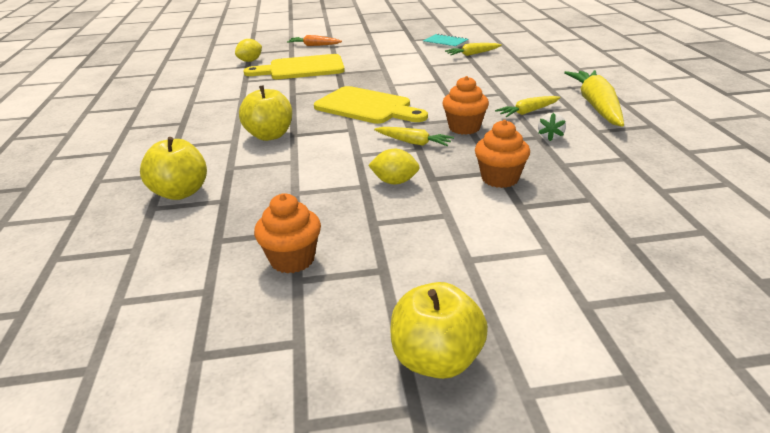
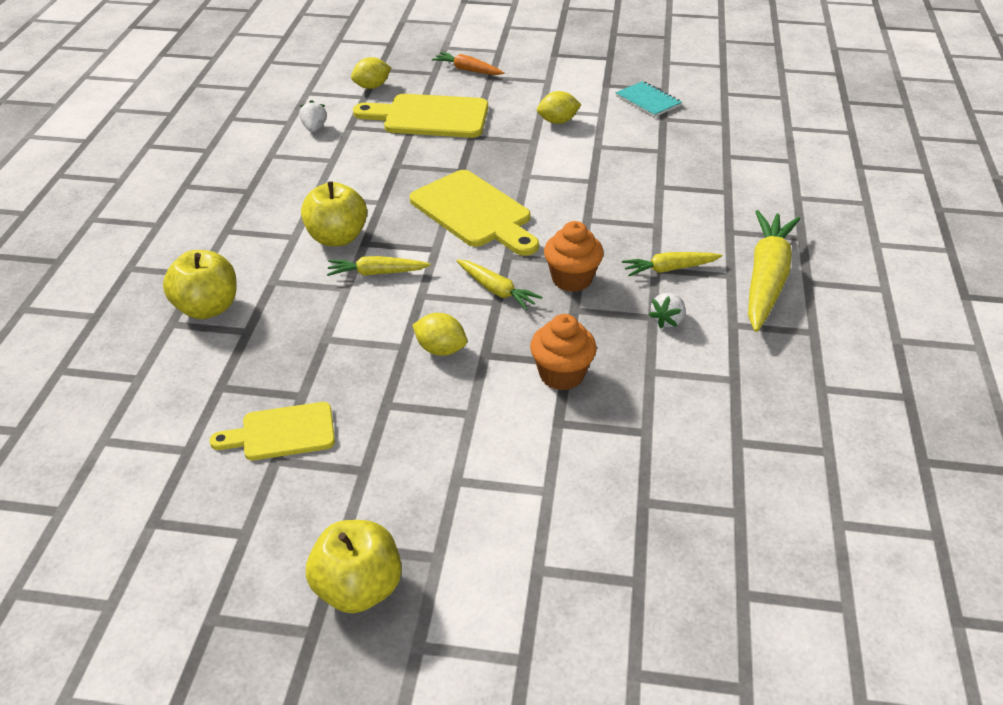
camera: 15 degrees right, 10 degrees up
(218, 85) = (314, 128): none -> white strawberry
(292, 259) = (282, 433): orange cupcake -> yellow cutting board
(393, 58) = (557, 121): none -> yellow lemon
(472, 54) = (670, 135): yellow carrot -> yellow carrot (376, 273)

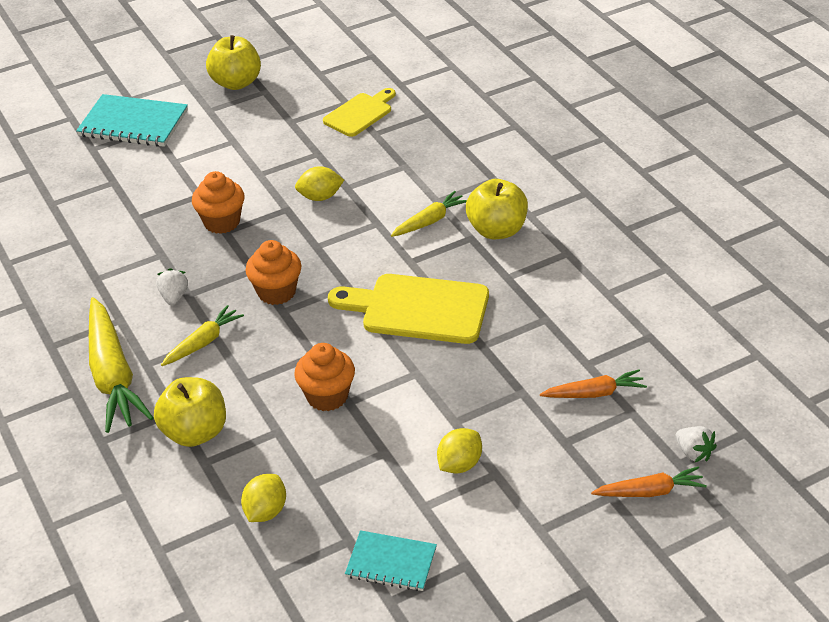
camera: 145 degrees right, 0 degrees up
(207, 308) = (508, 143): yellow apple -> yellow apple (195, 432)
(314, 128) = (678, 316): white strawberry -> white strawberry (693, 453)
(372, 87) = (710, 401): yellow lemon -> yellow lemon (265, 511)
(429, 117) = (594, 393): yellow cutting board -> orange carrot
(496, 290) = (326, 254): yellow carrot -> none
(554, 596) = (133, 123): none -> turquoise notebook
(604, 190) = (327, 396): none -> orange cupcake

